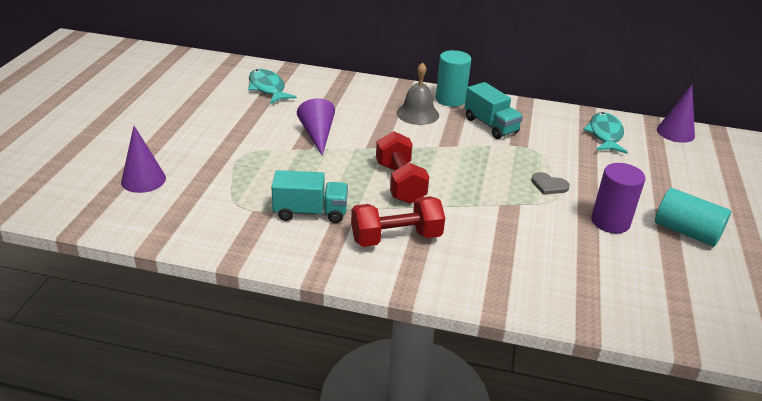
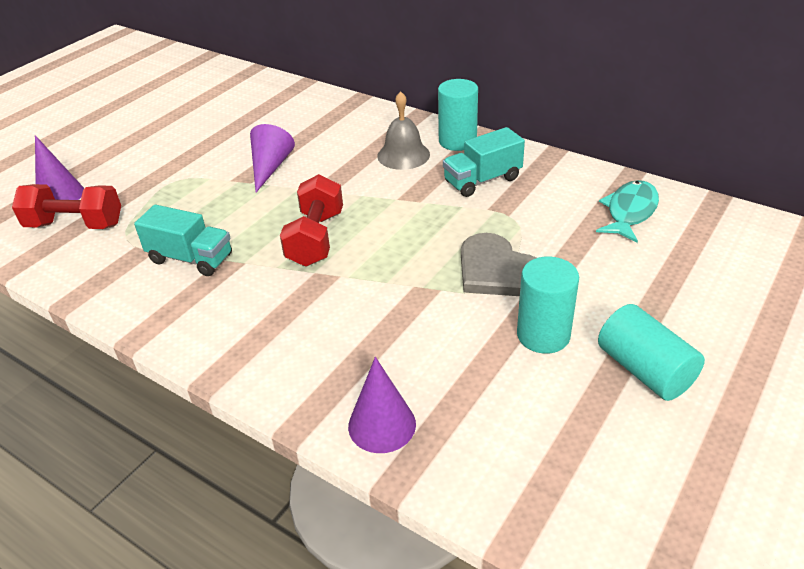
camera: 25 degrees right, 5 degrees up
(268, 88) = (260, 107): turquoise fish -> none
(396, 238) = (258, 306): red dumbbell -> red dumbbell (75, 225)
(490, 125) = (482, 180): turquoise truck -> turquoise truck turned 75 degrees clockwise
(549, 185) = (497, 270): grey heart -> grey heart, size x1.94
(610, 222) = (543, 335): purple cylinder -> turquoise cylinder
(675, 132) = (739, 222): purple cone -> purple cone (382, 425)

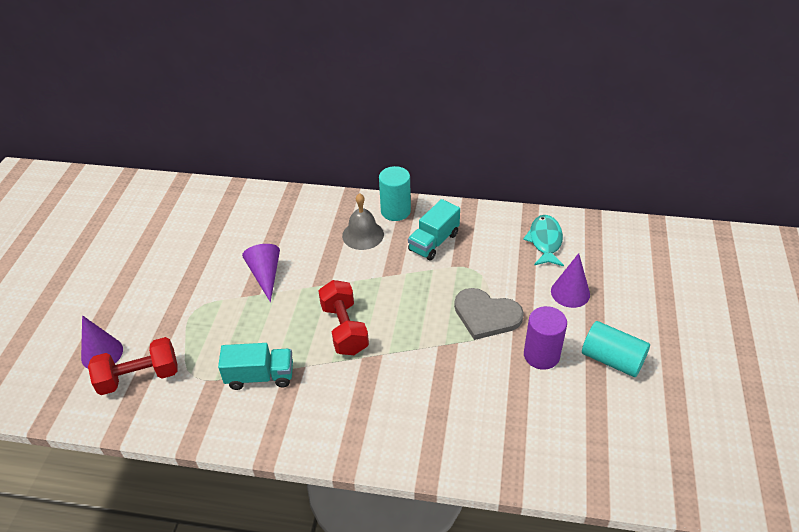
camera: 25 degrees left, 5 degrees up
(382, 425) = (480, 456): purple cone -> purple cone (570, 292)
(543, 335) = (541, 355): turquoise cylinder -> purple cylinder

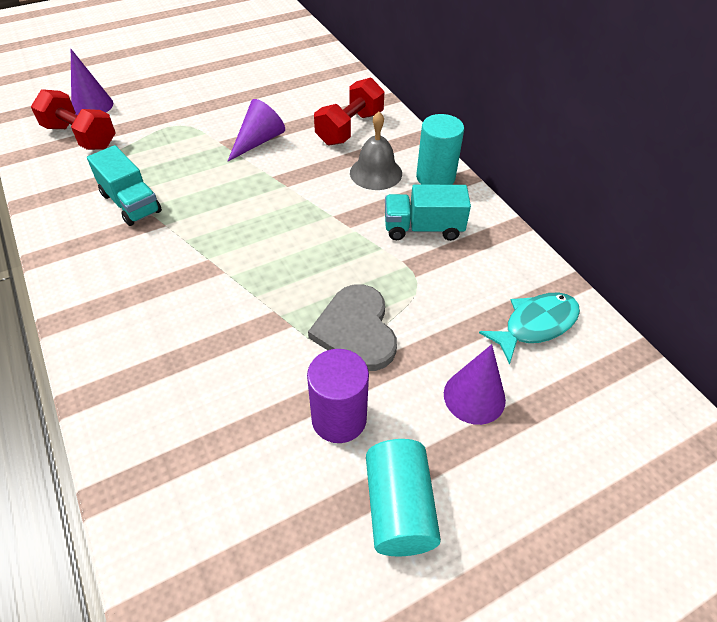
camera: 50 degrees right, 5 degrees up
(344, 329) = (236, 226): red dumbbell -> red dumbbell (349, 128)

